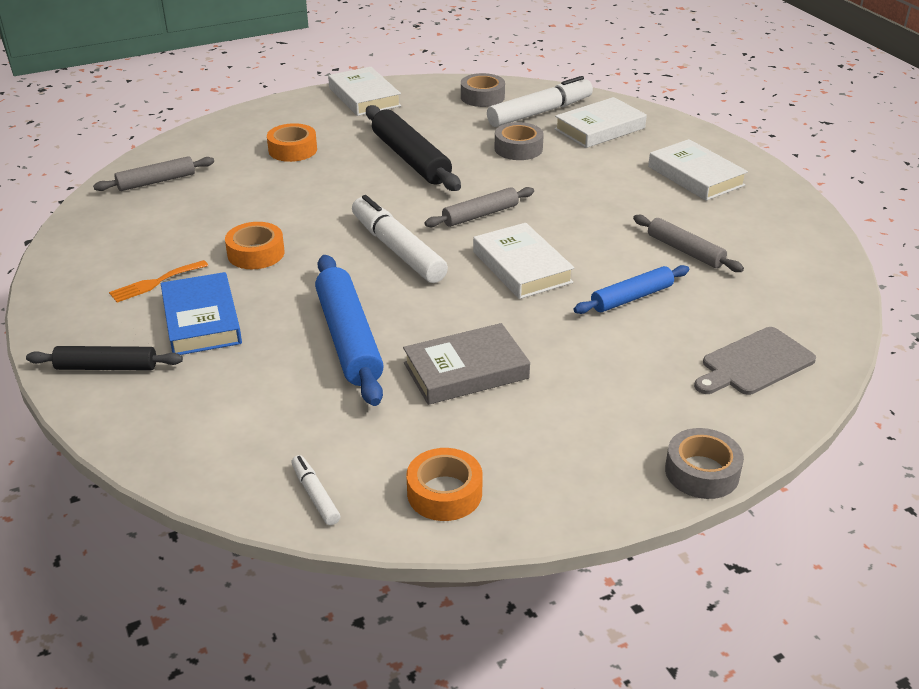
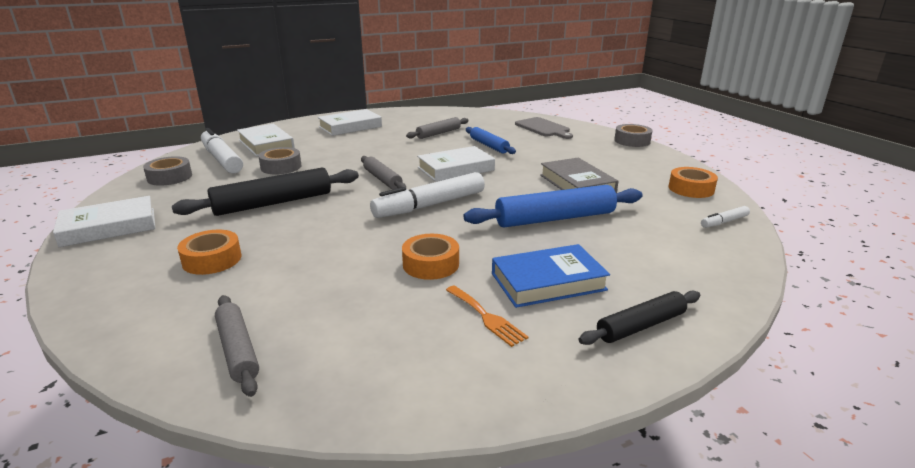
camera: 90 degrees left, 10 degrees down
(106, 367) = (641, 326): black rolling pin -> black rolling pin turned 60 degrees clockwise

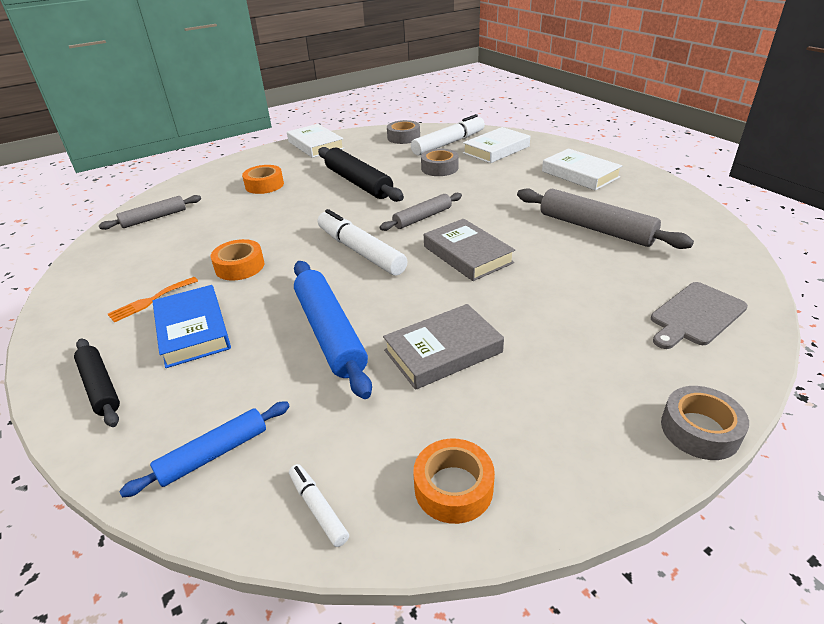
camera: 85 degrees right, 10 degrees up
(438, 133) = (595, 228): grey rolling pin -> grey rolling pin, size x1.66
(456, 169) = (467, 254): white book -> grey book
(489, 146) = (567, 270): blue rolling pin -> blue rolling pin (213, 454)

